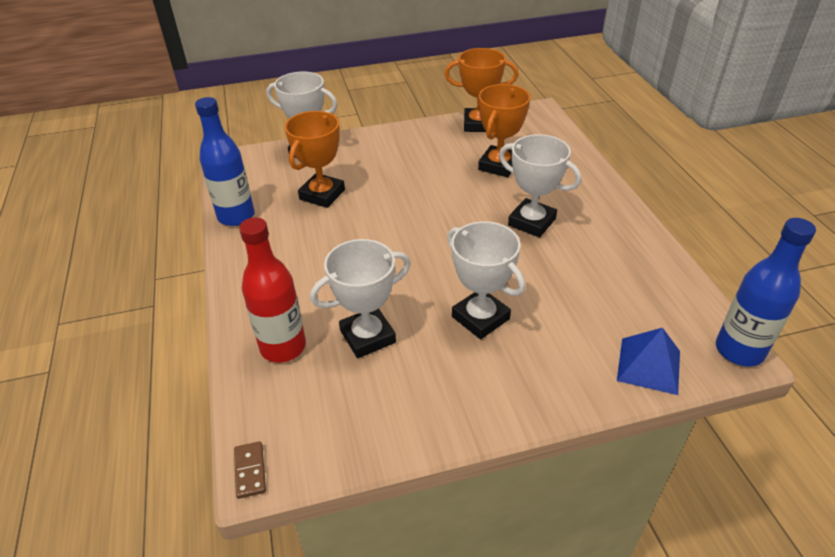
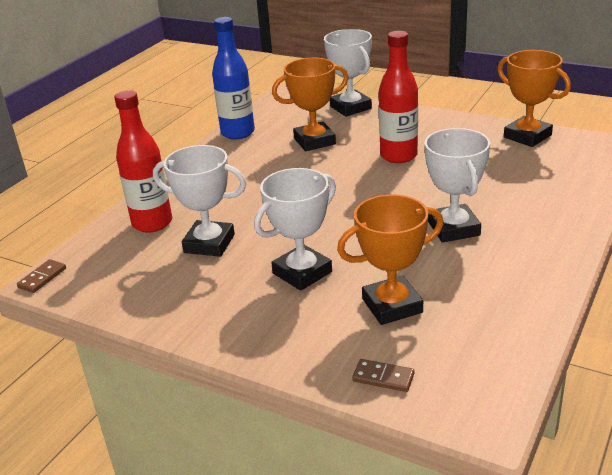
camera: 45 degrees right, 10 degrees down
(410, 179) = (398, 156): none -> red bottle
(480, 318) = (302, 272): white trophy -> white trophy turned 45 degrees clockwise
(498, 165) = (494, 175): orange trophy -> orange trophy (392, 306)
(648, 365) = (383, 377): blue pyramid -> brown domino
(739, 350) = (490, 418): blue bottle -> none

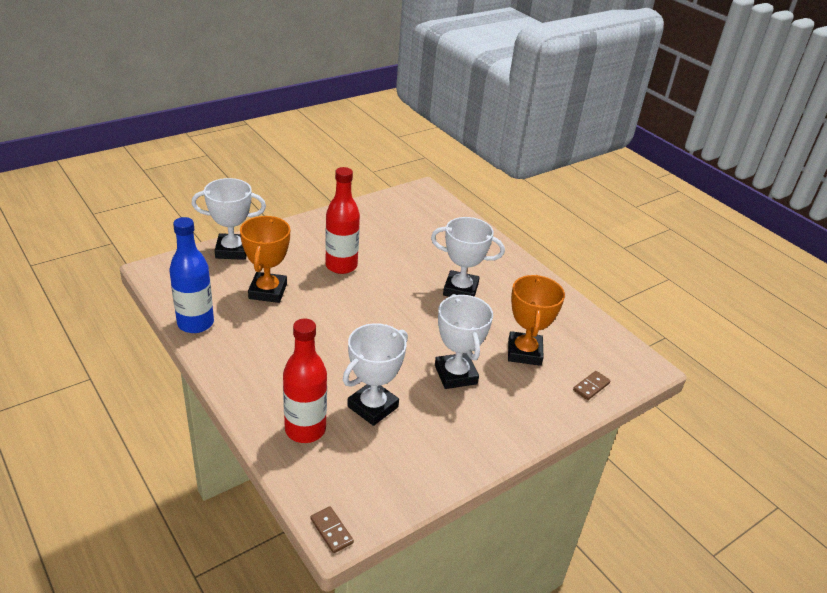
camera: 70 degrees left, 5 degrees up
(527, 136) = (377, 208): orange trophy -> none

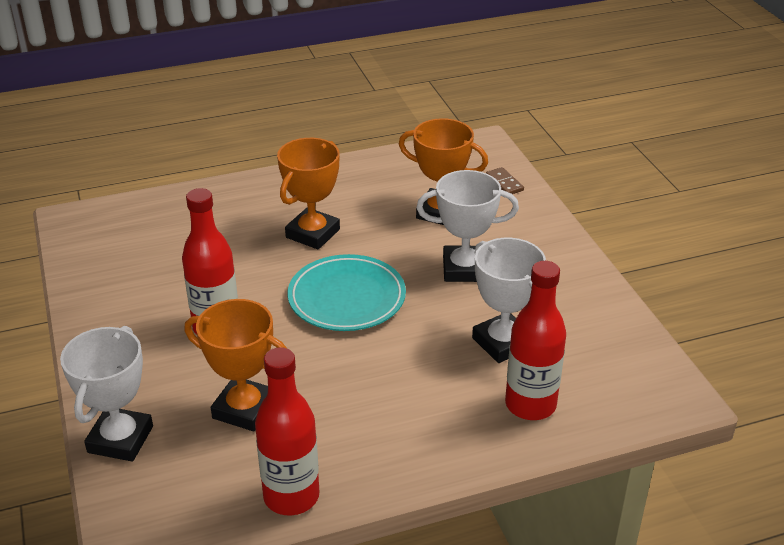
camera: 70 degrees left, 0 degrees up
(195, 323) = (291, 496): blue bottle -> red bottle
(331, 531) = (682, 403): brown domino -> none
(393, 317) = (347, 298): none -> turquoise plate
(460, 290) = (312, 233): white trophy -> orange trophy

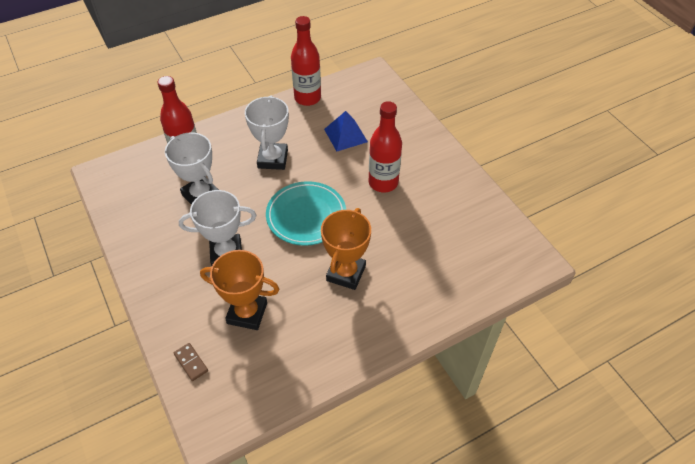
camera: 170 degrees right, 15 degrees up
(120, 439) = (402, 112): white trophy -> white trophy (273, 159)
(244, 409) = (345, 135): orange trophy -> blue pyramid

